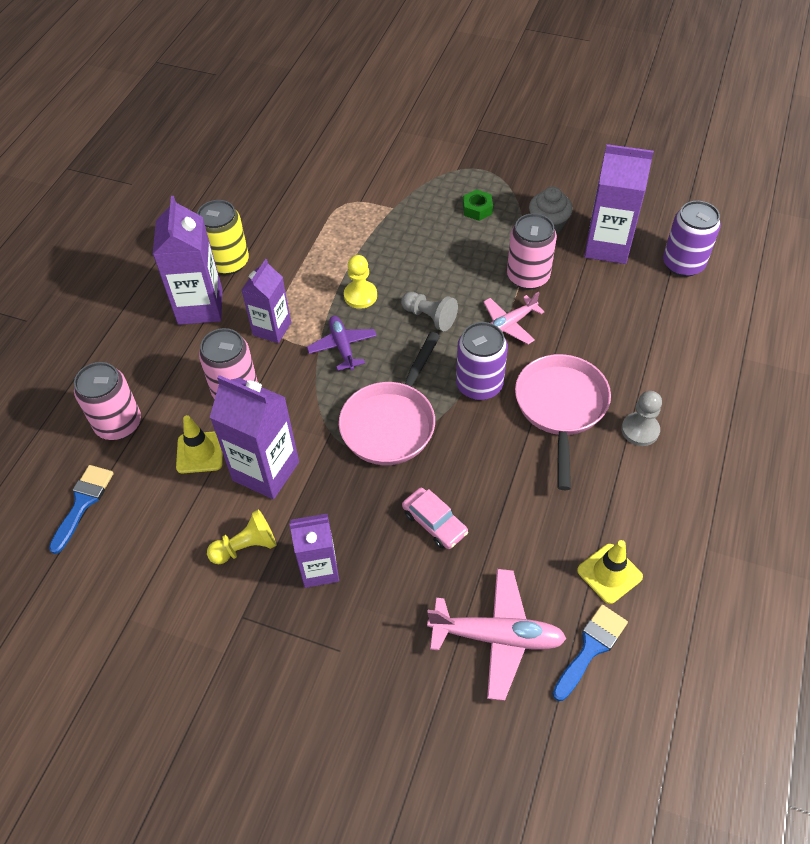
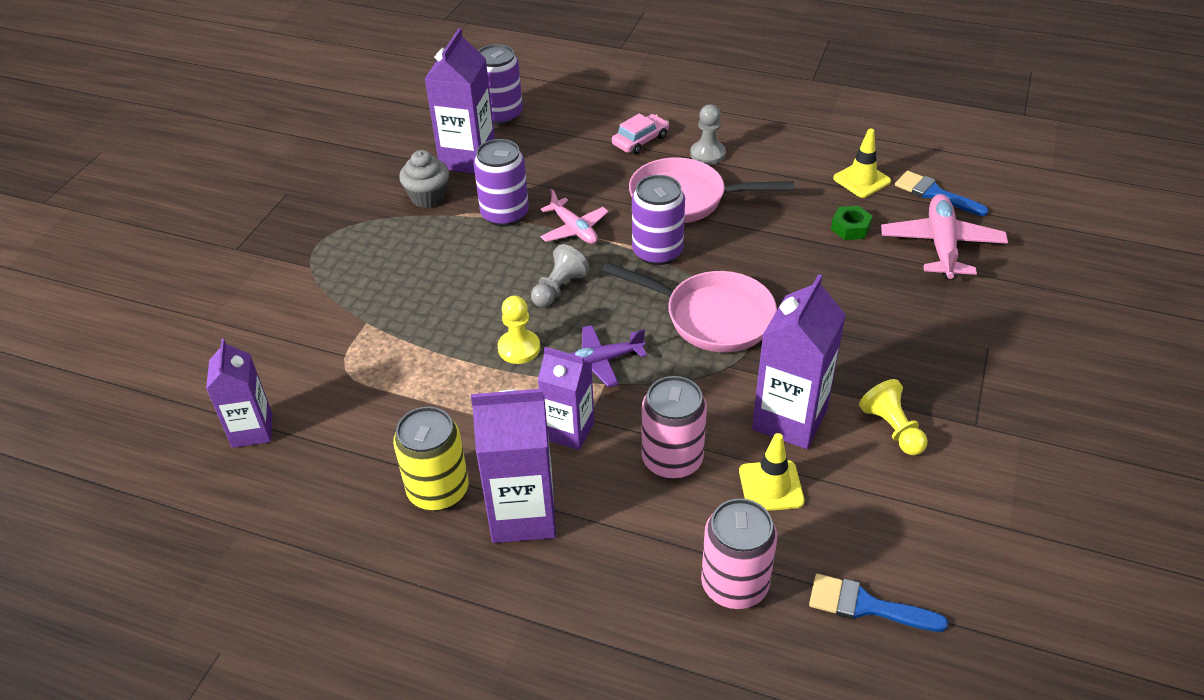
camera: 90 degrees left, 10 degrees down
(319, 569) = (904, 366): purple carton -> purple carton (252, 430)
(434, 523) = (832, 284): pink car -> pink car (640, 140)
(477, 209) = (387, 250): green nut -> green nut (850, 228)
(528, 276) = (505, 214): pink can -> purple can

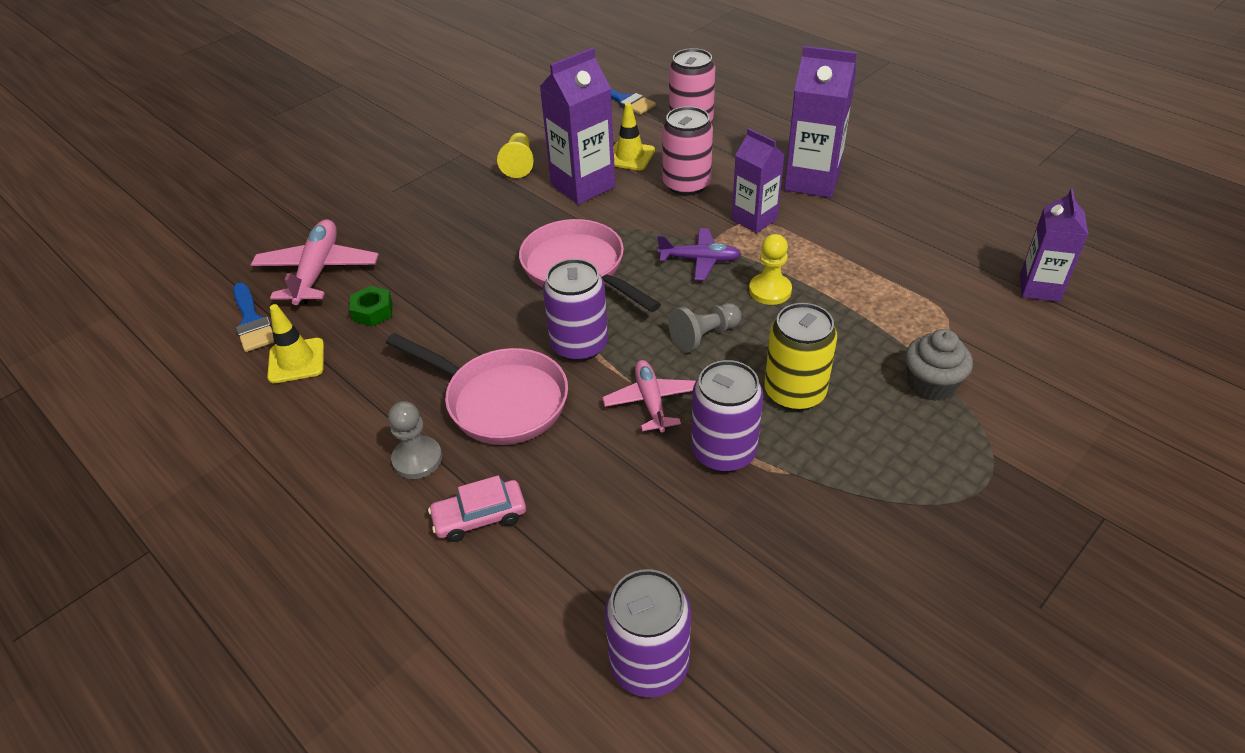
camera: 155 degrees left, 0 degrees up
(428, 197) = (818, 517): grey cupcake -> grey cupcake (931, 385)
(438, 490) = (873, 208): yellow can -> yellow can (794, 392)
(468, 159) = (739, 575): purple carton -> none
(941, 245) = (318, 271): pink plane -> pink plane turned 150 degrees clockwise

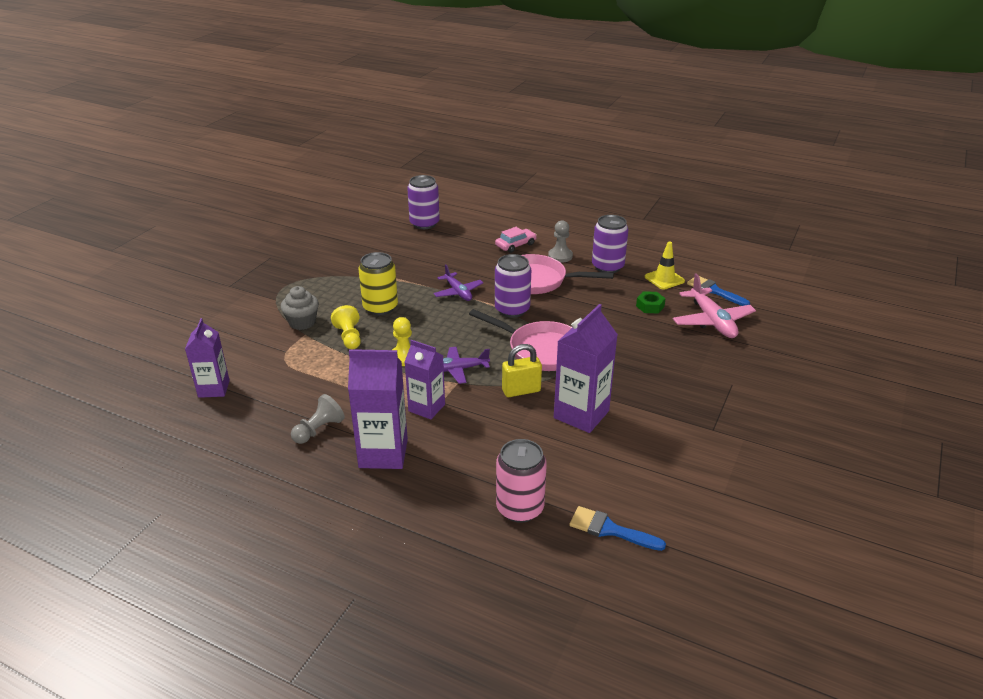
camera: 160 degrees right, 10 degrees down
(519, 164) = (652, 426): yellow pawn -> yellow pawn (349, 337)
(630, 156) = (559, 452): yellow traffic cone -> none
(634, 221) = (521, 390): none -> yellow padlock
(651, 401) = (458, 292): pink plane -> purple plane
(686, 184) = (493, 431): pink can -> none
(704, 336) = (439, 325): grey pawn -> grey pawn (319, 430)
(723, 452) = (413, 280): purple can -> purple can (607, 267)

